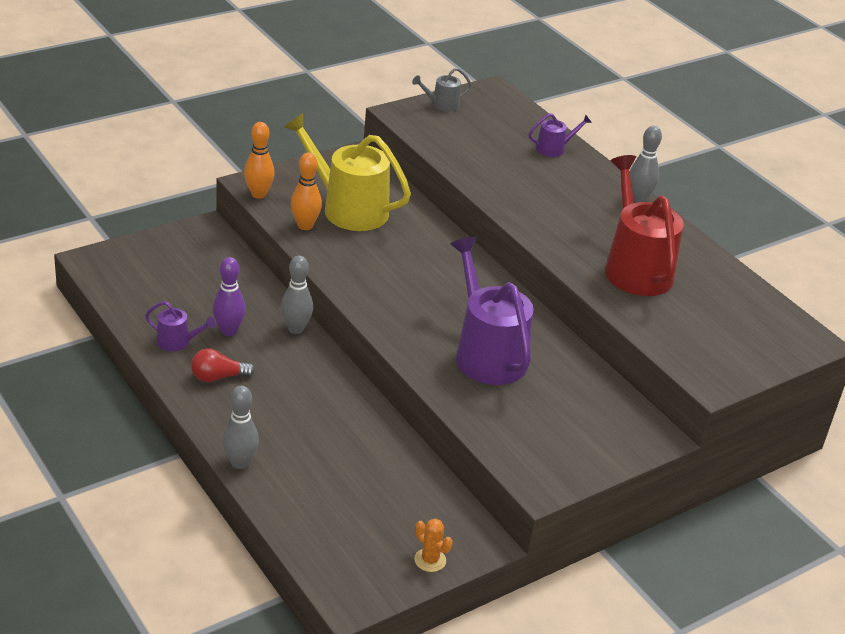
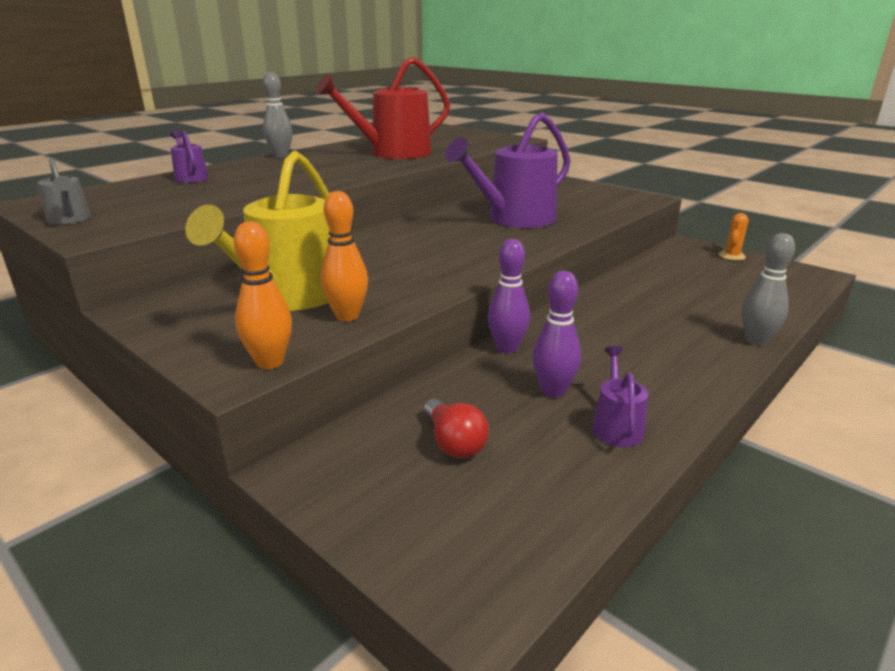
camera: 100 degrees left, 10 degrees down
(218, 377) = (647, 380): red light bulb -> red light bulb (453, 443)
(296, 329) = (507, 348): grey bowling pin -> purple bowling pin

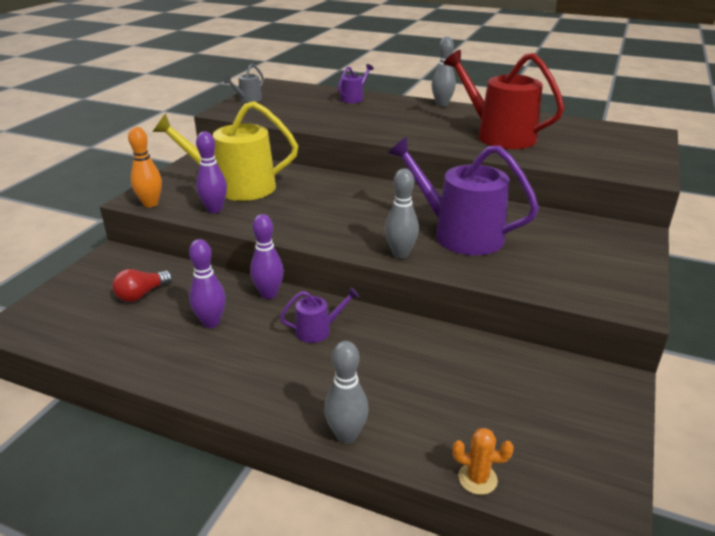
camera: 70 degrees right, 5 degrees up
(347, 316) = (214, 209): orange bowling pin -> purple bowling pin
(538, 243) = (400, 254): none -> grey bowling pin
(616, 426) = (170, 355): purple watering can -> purple watering can (317, 330)
(731, 256) = (606, 424): orange cactus -> orange cactus (477, 479)

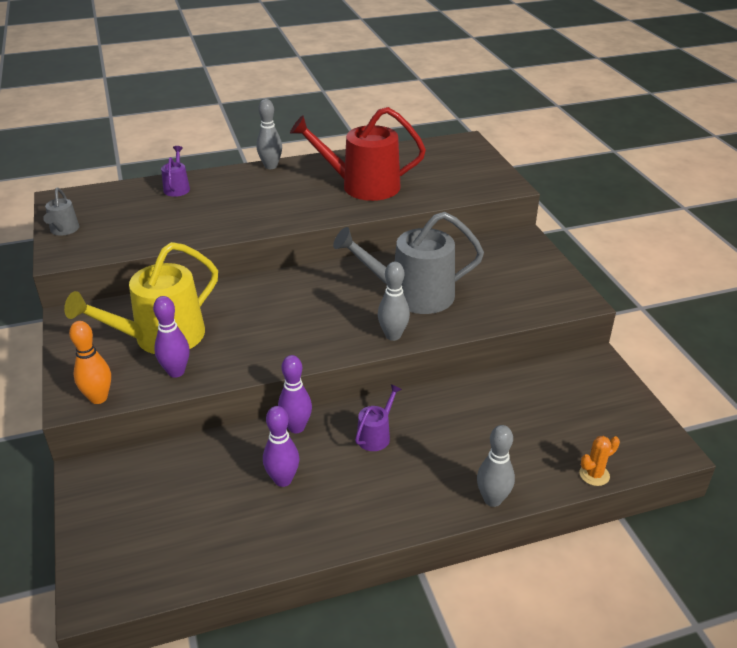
camera: 40 degrees left, 5 degrees up
(142, 294) = (181, 493): red light bulb -> none
(460, 234) = (413, 295): purple watering can -> grey watering can

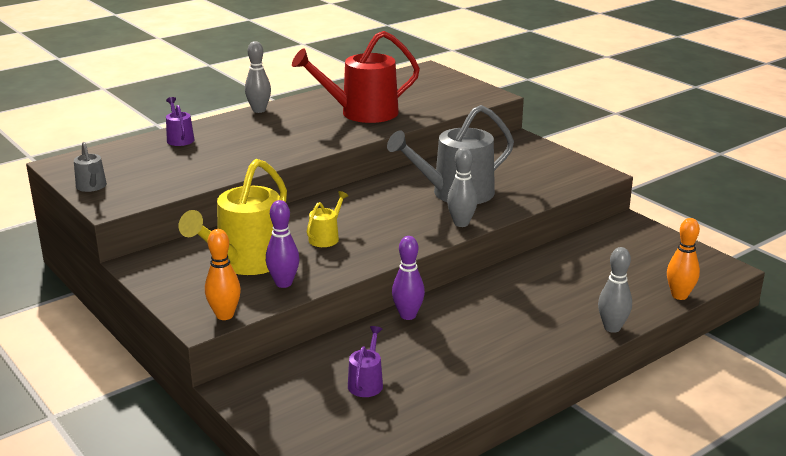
camera: 20 degrees left, 10 degrees down
(252, 324) = (326, 238): none -> yellow watering can
(283, 480) = (425, 353): purple bowling pin -> none
(376, 436) = (483, 307): purple watering can -> purple watering can (366, 383)
(594, 475) = (679, 295): orange cactus -> orange bowling pin

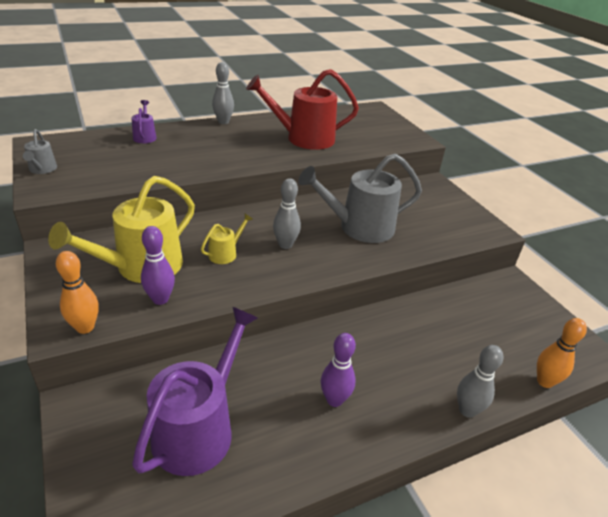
camera: 10 degrees right, 10 degrees up
(366, 383) = (198, 429): purple watering can -> purple watering can, size x2.18
(408, 315) = (275, 347): purple bowling pin -> purple bowling pin (334, 400)
(461, 223) = (352, 262): grey bowling pin -> grey bowling pin (285, 245)

